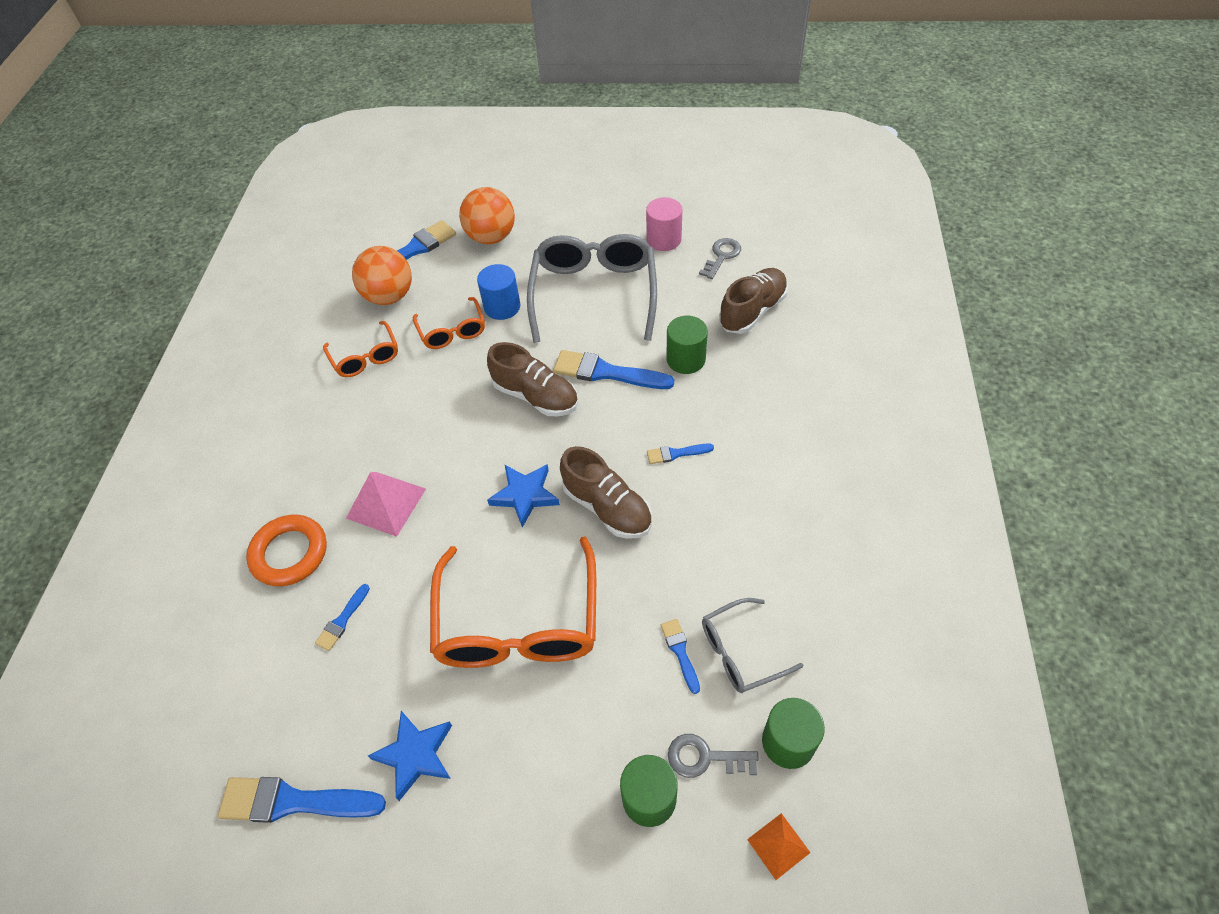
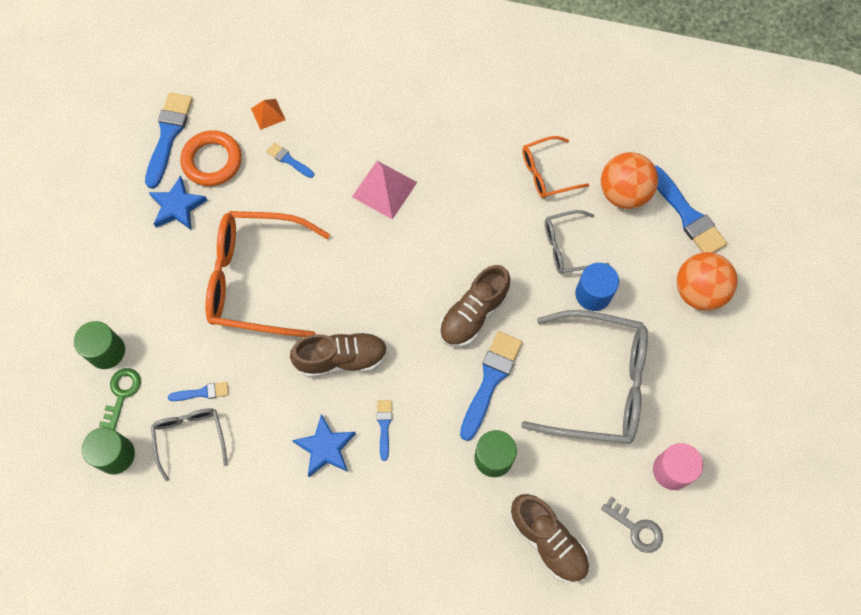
camera: 95 degrees right, 15 degrees up
(289, 553) = (354, 123): orange ring -> orange ring (212, 161)
(452, 331) = (567, 247): orange glasses -> grey glasses
(525, 495) = (368, 295): blue star -> blue star (325, 448)
(607, 507) = (342, 358): brown shoe -> brown shoe turned 150 degrees counterclockwise
(704, 757) = (122, 393): grey key -> green key
(778, 846) = (52, 429): orange pyramid -> orange pyramid (268, 114)

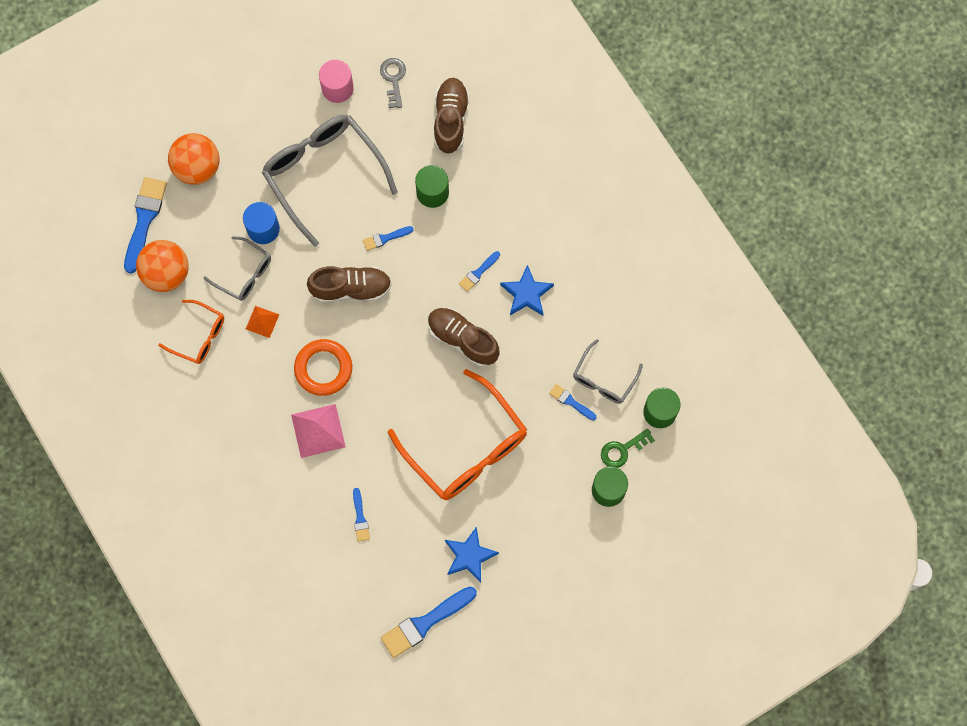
camera: 135 degrees left, 5 degrees up
(212, 161) = (413, 570): orange ring -> orange ring (323, 369)
(268, 114) = (339, 571): orange pyramid -> orange pyramid (262, 321)
(490, 380) = (385, 238): blue brush -> blue brush, size x0.52

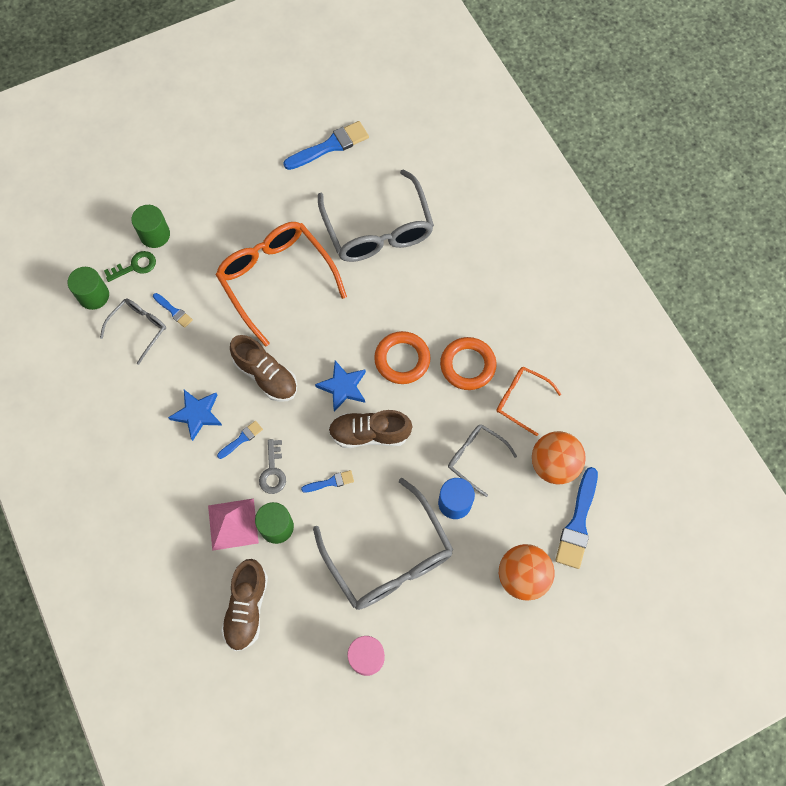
camera: 175 degrees left, 5 degrees down
(255, 368) = (467, 365): none -> orange ring
(262, 321) = (459, 409): orange pyramid -> none
(318, 430) = (410, 305): pink pyramid -> pink pyramid (233, 524)
(360, 518) = (378, 229): blue brush -> grey glasses
(393, 79) = (303, 663): grey key -> grey key (273, 471)
(469, 556) = (285, 193): blue star -> blue star (343, 387)

